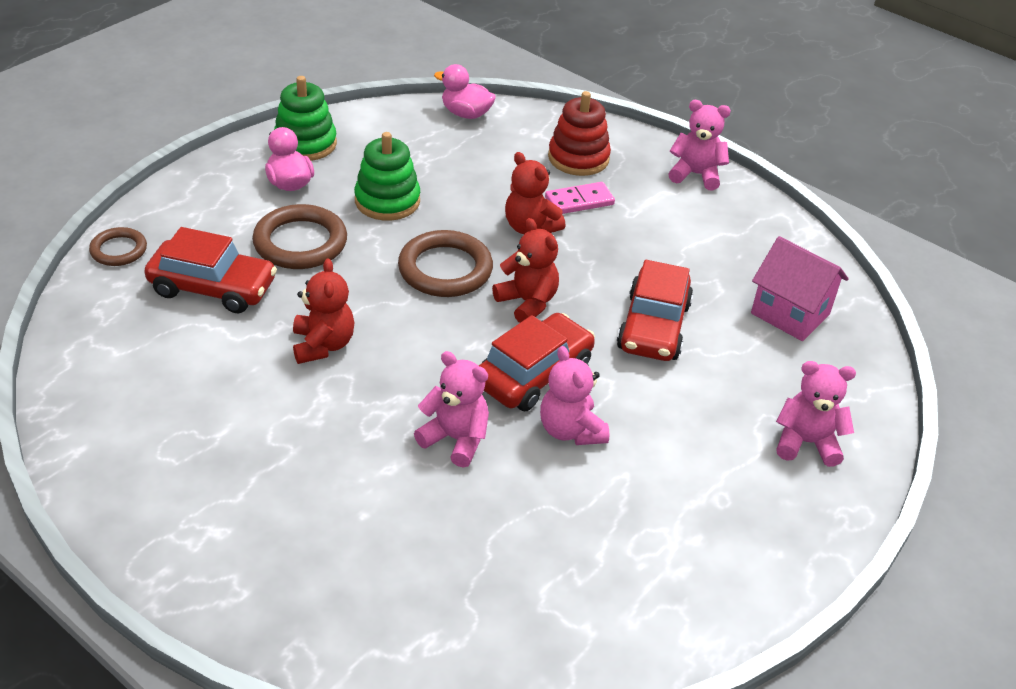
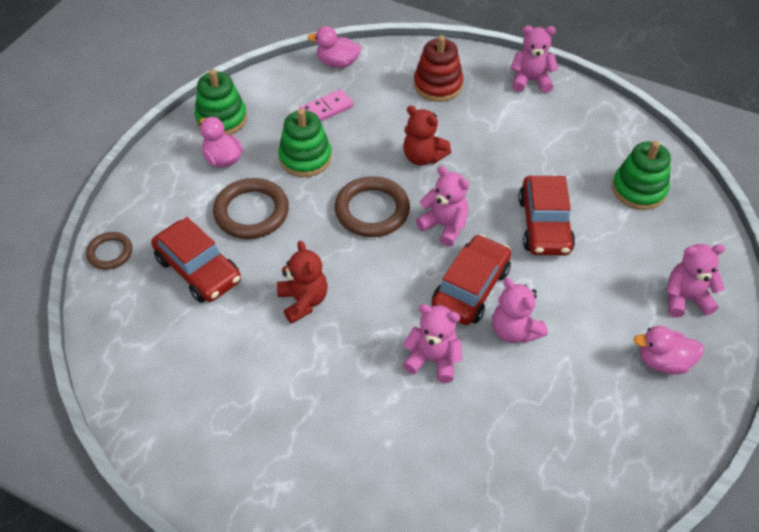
camera: 10 degrees left, 10 degrees up
(213, 287) = (198, 270): red car -> red car turned 45 degrees clockwise
(527, 303) = (444, 226): red teddy bear -> pink teddy bear
(579, 201) = (452, 125): pink domino -> pink domino (326, 109)
(750, 505) = (663, 361): none -> pink duck
(790, 314) = (639, 189): pink house -> green stacking toy

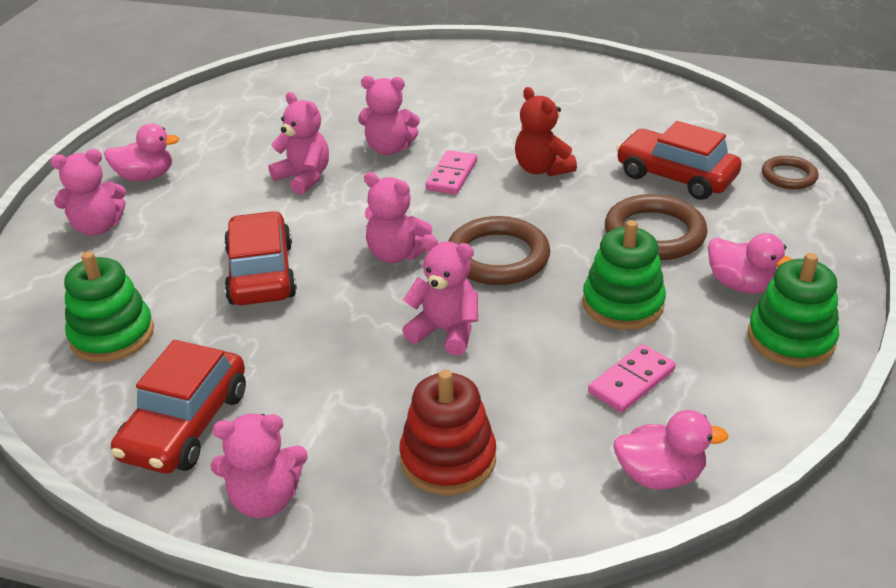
camera: 170 degrees right, 15 degrees down
(383, 308) = (452, 175): none -> pink domino
(423, 157) = (445, 331): red teddy bear -> pink teddy bear
(470, 288) = (355, 203): red car -> red car (185, 424)

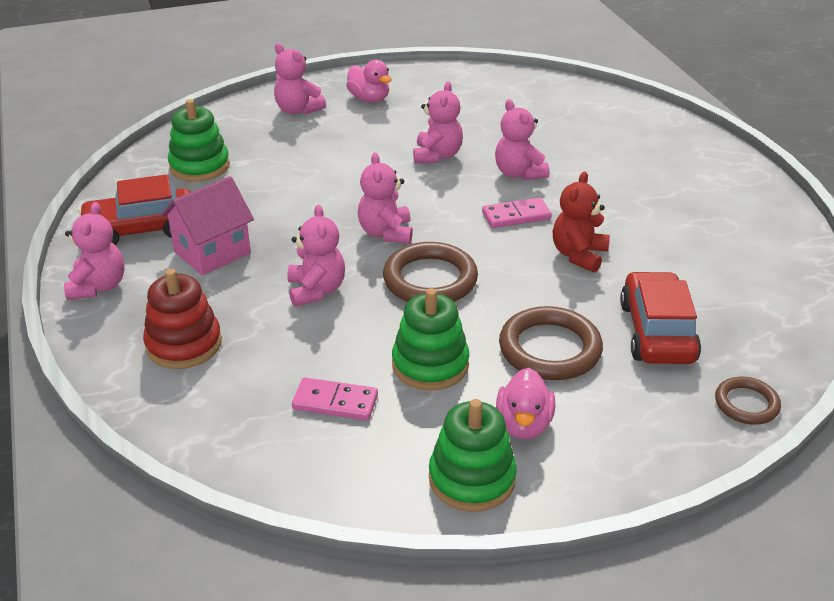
camera: 55 degrees right, 0 degrees up
(261, 273) = (309, 189): red car -> none
(265, 499) = (98, 286): pink teddy bear -> pink teddy bear turned 135 degrees counterclockwise
(300, 382) = (212, 253): none -> pink house
(659, 475) = (237, 452): pink duck -> none

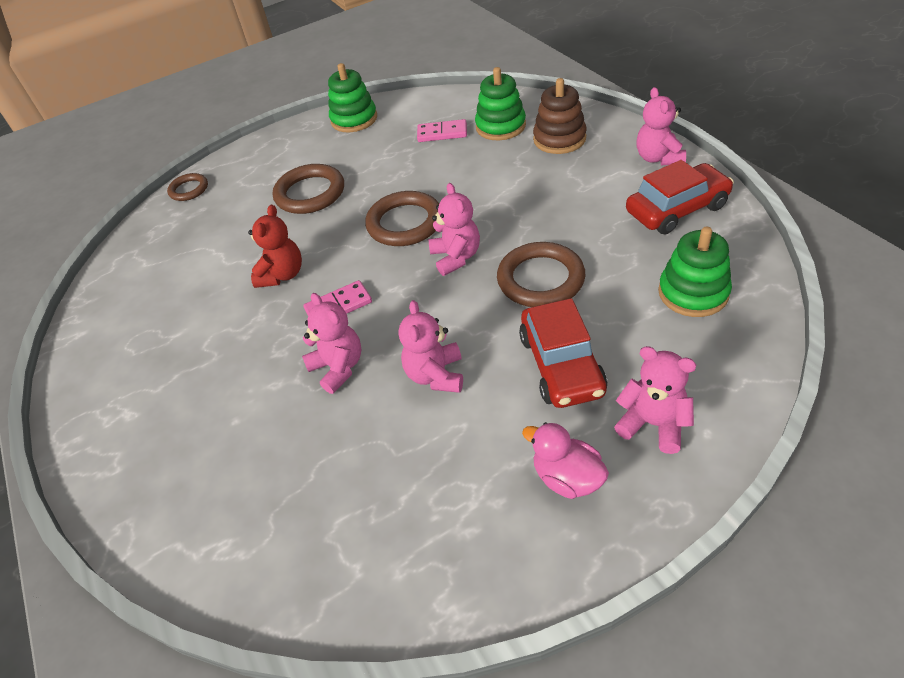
camera: 175 degrees right, 10 degrees up
(184, 344) = (559, 139): red stacking toy -> brown stacking toy
(212, 253) = (595, 203): pink house -> none
(315, 199) = (540, 279): none -> brown ring
(316, 290) = (490, 194): pink teddy bear -> none
(430, 364) = (389, 165): green stacking toy -> green stacking toy (500, 126)
(524, 424) = (327, 148): pink duck -> none
(657, 332) = (232, 222): red car -> red car (561, 365)

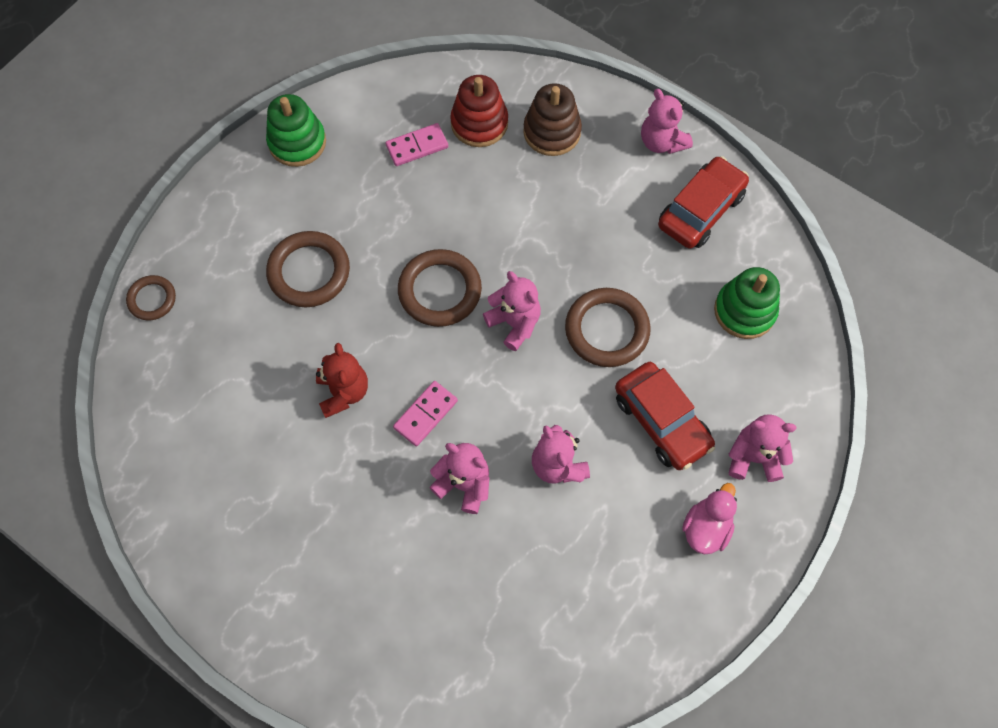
camera: 30 degrees left, 20 degrees up
(500, 126) = (479, 123): green stacking toy -> red stacking toy
(567, 478) = (706, 528): pink duck -> pink duck turned 105 degrees clockwise

